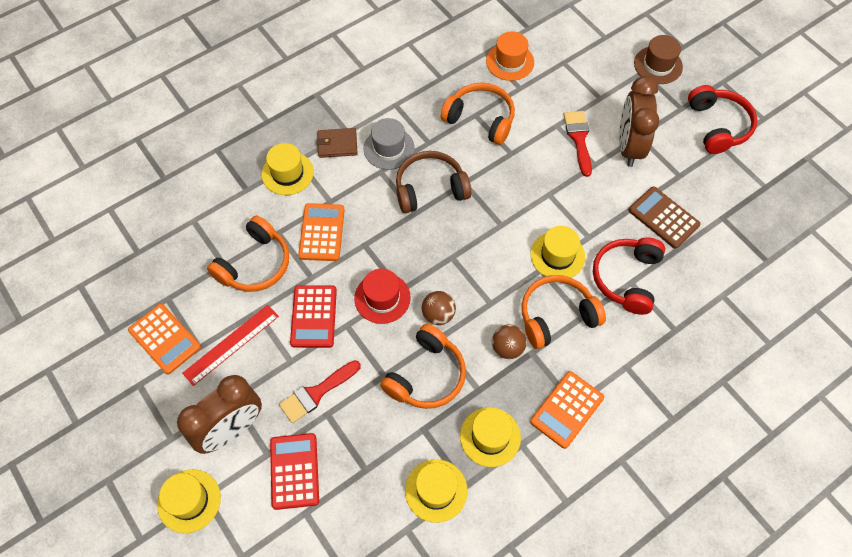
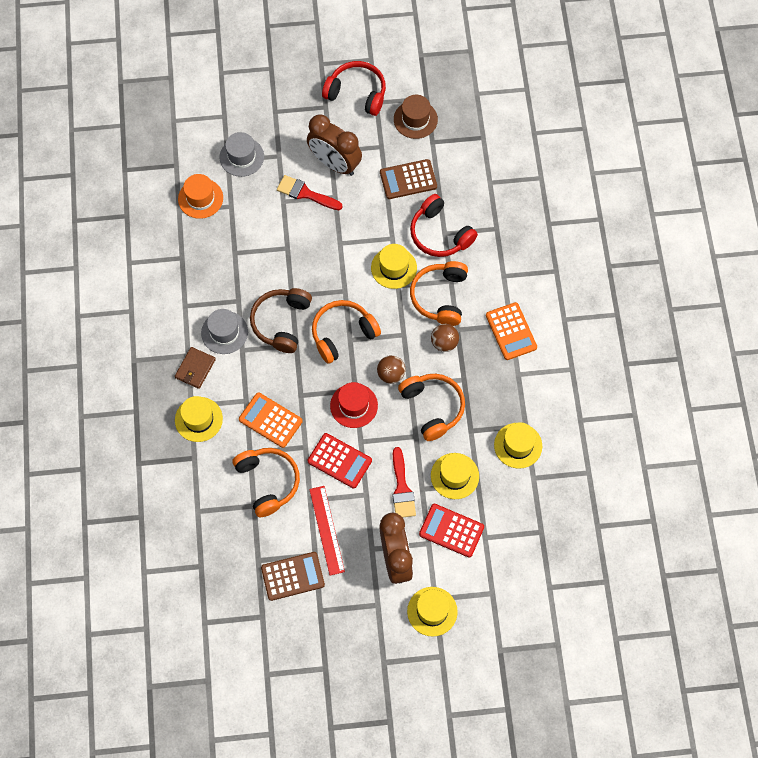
camera: 60 degrees left, 5 degrees up
(165, 339) = (292, 576): orange calculator -> brown calculator
(480, 119) = (241, 251): orange headphones -> orange headphones (342, 334)
(490, 437) = (501, 391): yellow hat -> yellow hat (454, 476)
(575, 70) = (241, 157): none -> grey hat
(658, 65) = (276, 97): brown hat -> brown hat (415, 119)

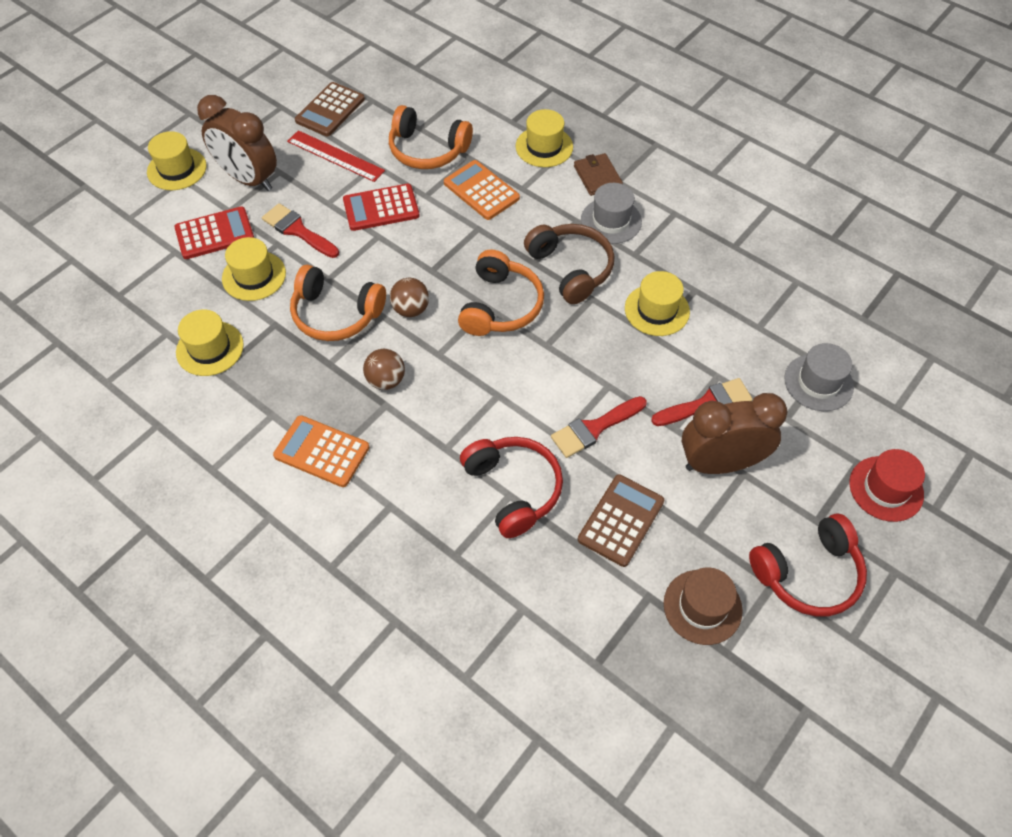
camera: 135 degrees right, 10 degrees down
(200, 198) = (795, 309): orange hat -> none
(270, 420) = (481, 191): orange calculator -> orange calculator turned 120 degrees counterclockwise
(354, 405) = (418, 257): red hat -> red hat (886, 488)
(371, 229) = (594, 428): none -> red brush
(394, 268) = (523, 409): yellow hat -> yellow hat (657, 310)
(439, 234) = (514, 489): red headphones -> red headphones turned 60 degrees clockwise
(440, 297) = (440, 421): orange headphones -> none

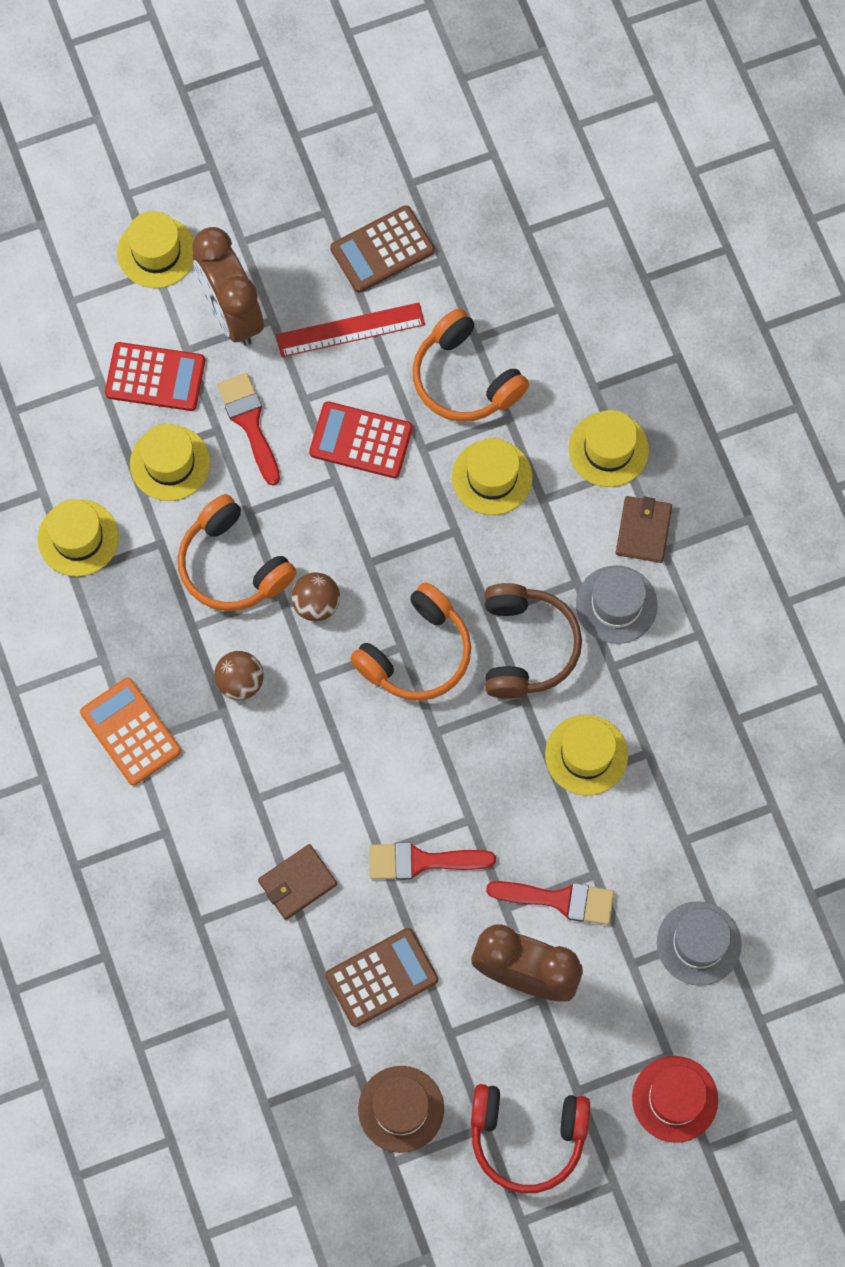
camera: 30 degrees right, 15 degrees up
(335, 156) = (350, 330): red ruler -> red ruler turned 75 degrees counterclockwise
(481, 191) = (492, 477): orange calculator -> yellow hat
(514, 489) = (297, 883): red headphones -> brown wallet

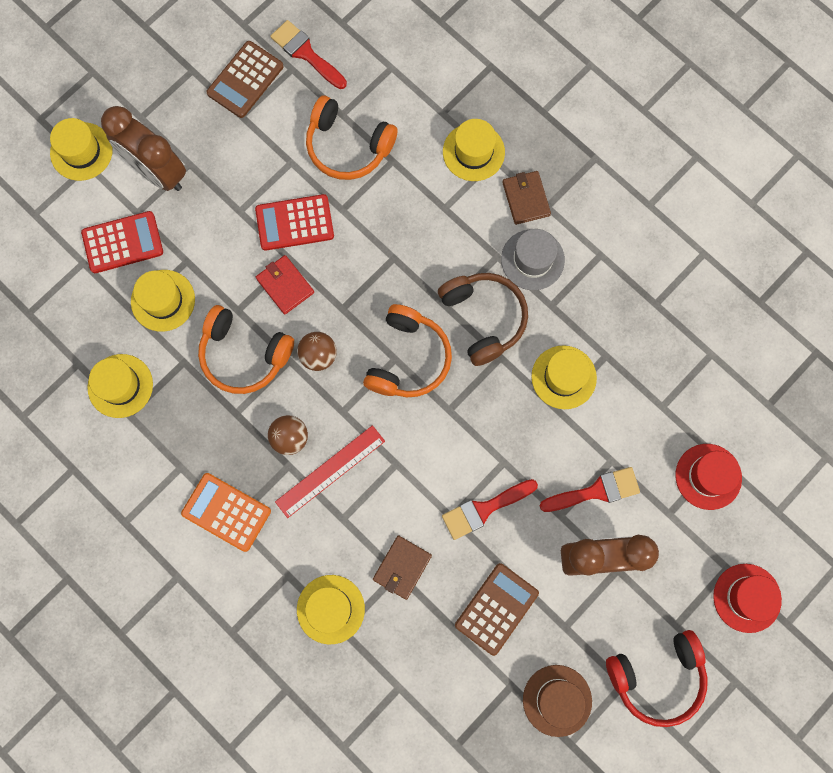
camera: 25 degrees left, 5 degrees up
(249, 422) = (207, 245): red brush -> red brush (306, 53)
(316, 507) = (285, 285): none -> red wallet
(350, 330) = (249, 147): red ruler -> red ruler (330, 471)
(492, 477) = (401, 208): yellow hat -> yellow hat (330, 609)
(698, 943) = (708, 476): grey hat -> red hat

